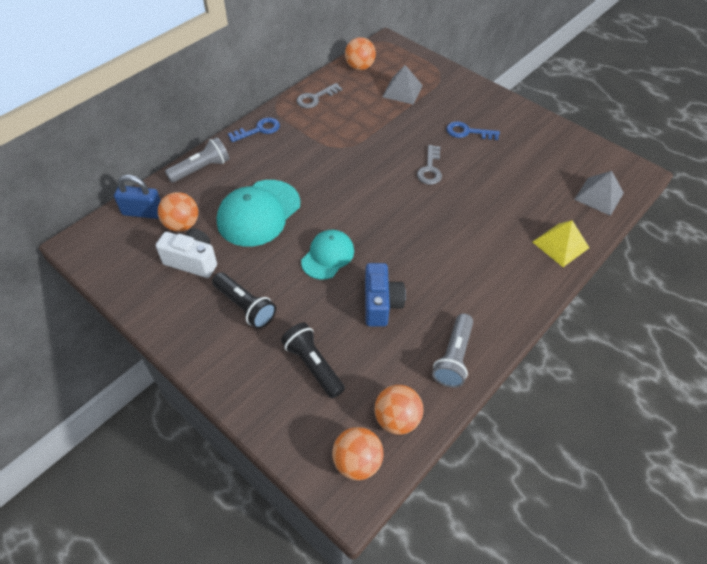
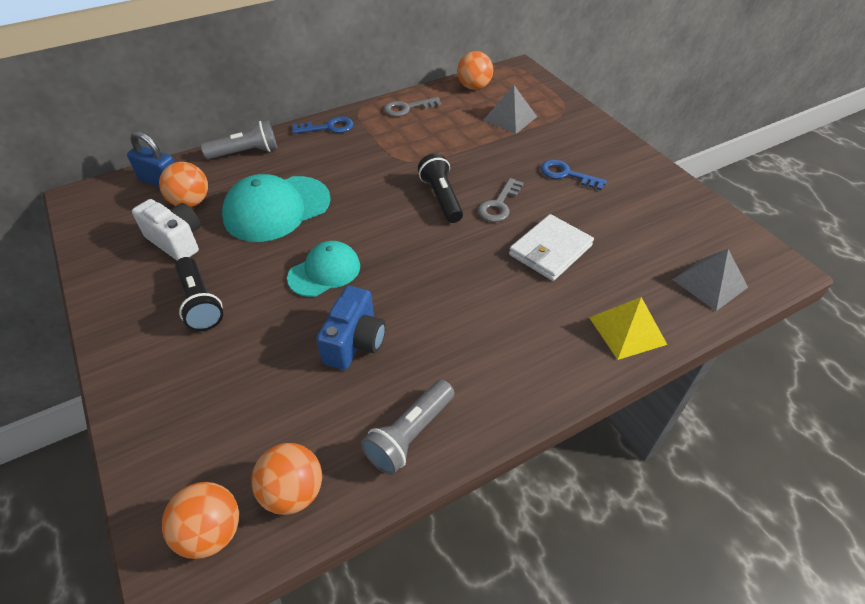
camera: 20 degrees right, 5 degrees down
(313, 365) = (233, 392): black flashlight -> black flashlight (441, 198)
(483, 197) = (550, 250): none -> white wallet

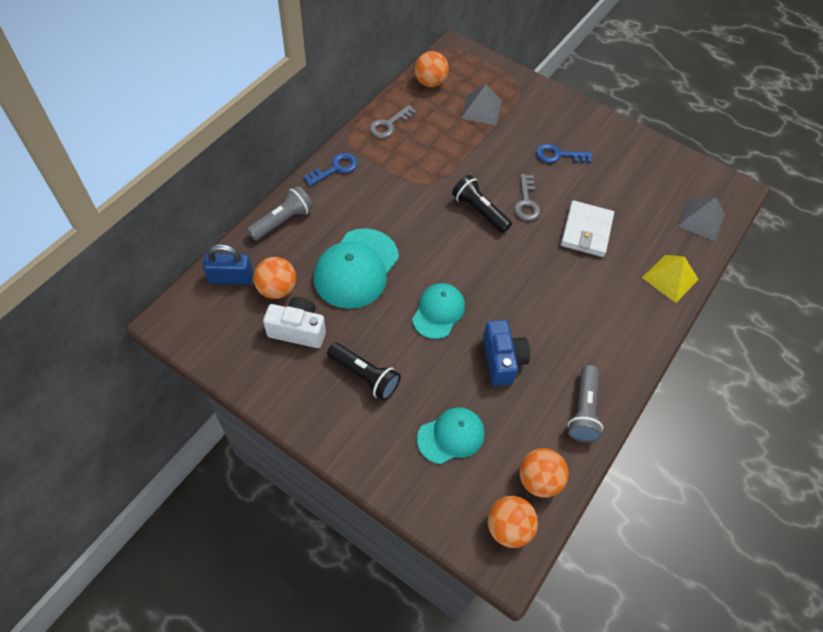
camera: 30 degrees left, 10 degrees up
(234, 397) = (451, 436): none -> turquoise cap

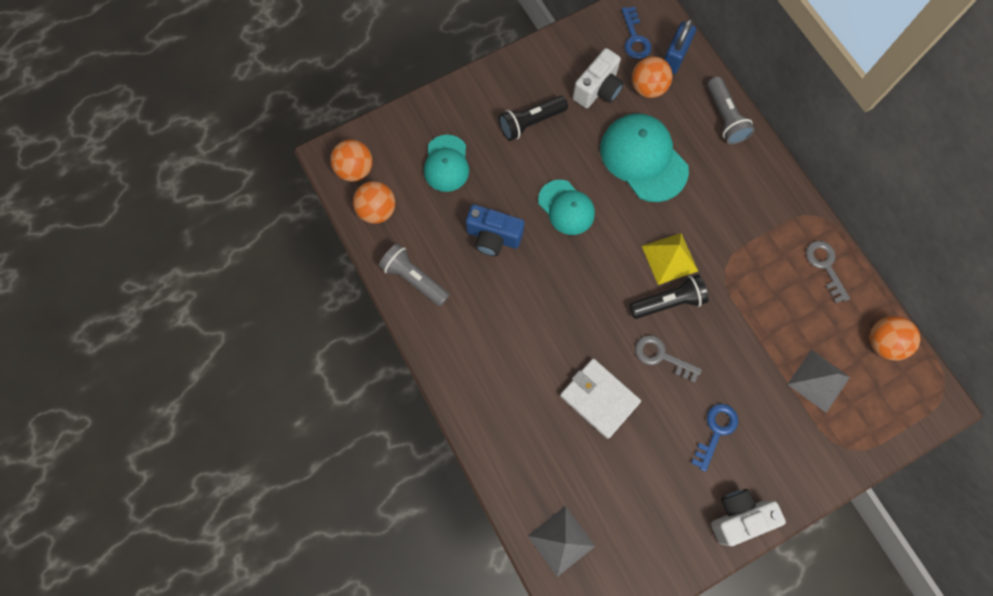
camera: 120 degrees right, 15 degrees up
(335, 168) = (777, 187): blue key -> blue key (634, 38)
(606, 129) = (738, 516): none -> white camera
(670, 278) = (505, 450): yellow pyramid -> yellow pyramid (669, 258)

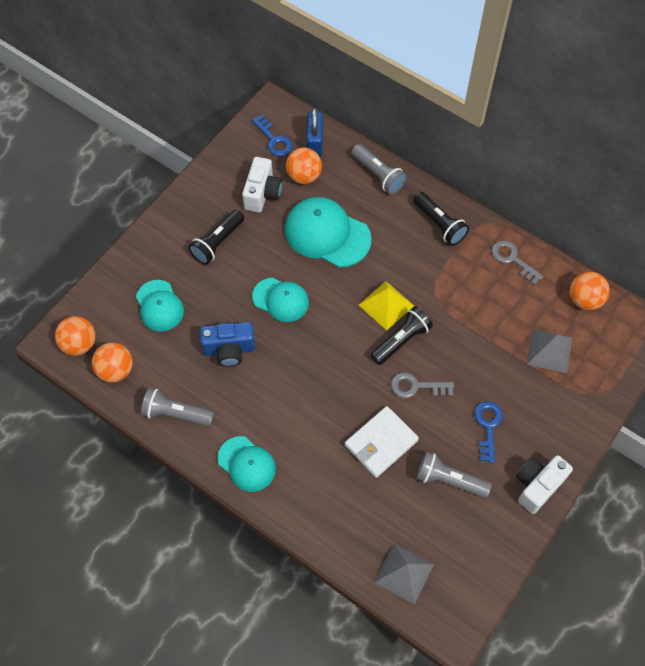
camera: 25 degrees left, 10 degrees down
(459, 359) = (247, 464): none -> turquoise cap
(599, 398) = (381, 443): white wallet -> white wallet turned 60 degrees counterclockwise
(650, 468) = (449, 480): none -> grey flashlight
(764, 196) = (439, 224): none -> black flashlight

